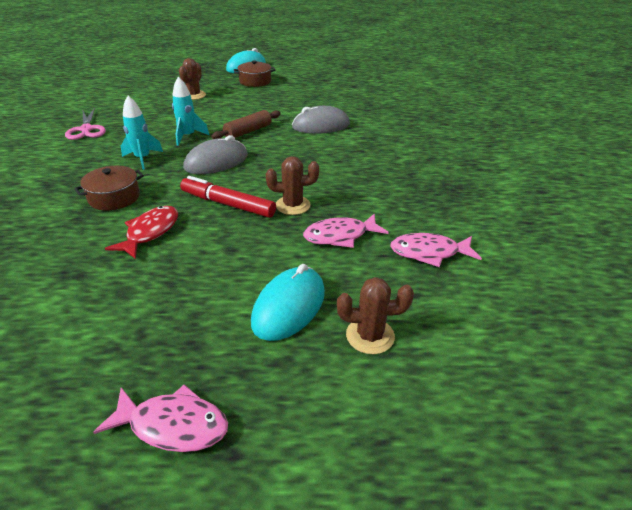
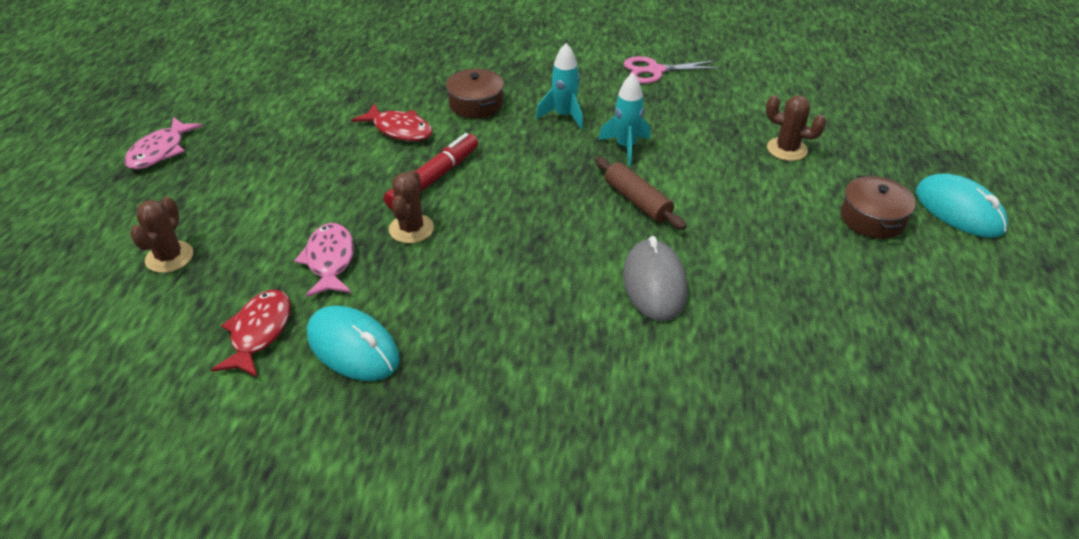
camera: 100 degrees right, 5 degrees up
(216, 162) = (542, 171): grey mouse -> none
(289, 307) = (238, 211): turquoise mouse -> turquoise mouse (353, 347)
(429, 253) = (259, 332): pink fish -> red fish

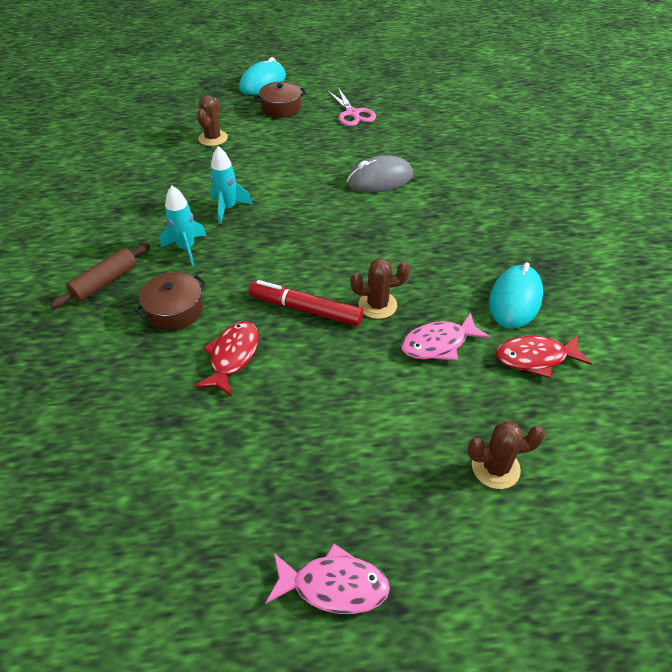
camera: 105 degrees left, 5 degrees up
(637, 201) = (296, 195): brown rolling pin -> brown rolling pin (105, 282)
(654, 71) = (102, 206): pink scissors -> pink scissors (353, 114)

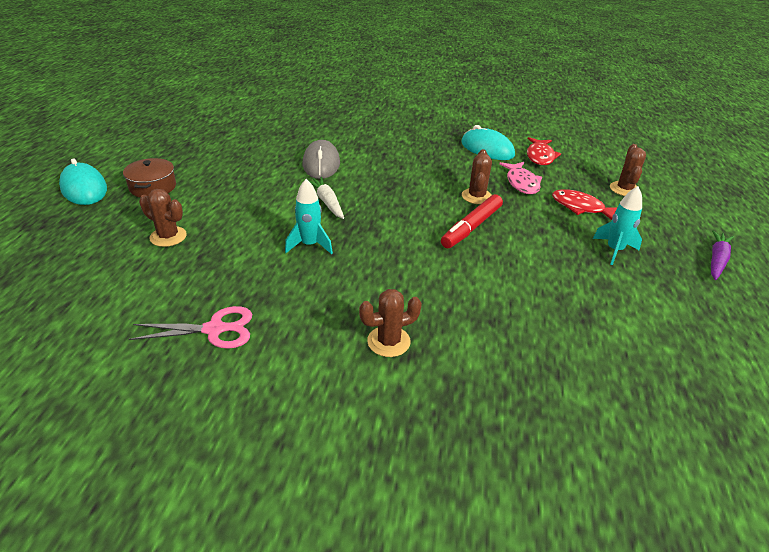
camera: 75 degrees left, 10 degrees down
(105, 282) = (388, 341): brown rolling pin -> brown cactus
(175, 310) = (450, 296): brown pot -> none
(186, 248) = (360, 279): turquoise rocket -> turquoise rocket (614, 250)
(232, 356) = (517, 271): red fish -> red fish (581, 207)
(305, 201) = (327, 202): none -> white carrot
(334, 585) = (716, 260): pink fish -> purple carrot
(353, 114) = (206, 154): pink scissors -> pink scissors (215, 329)

